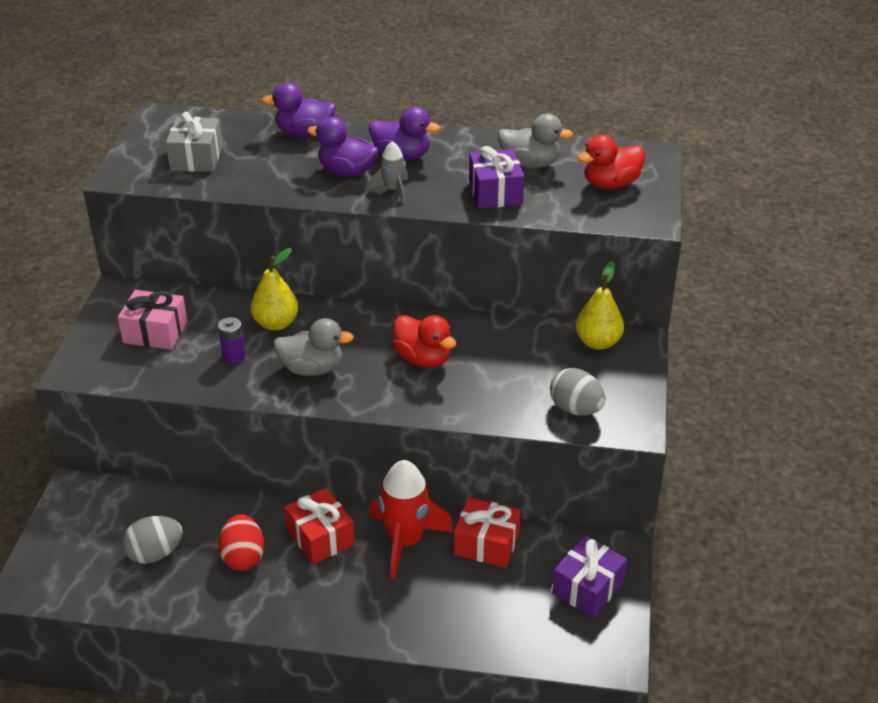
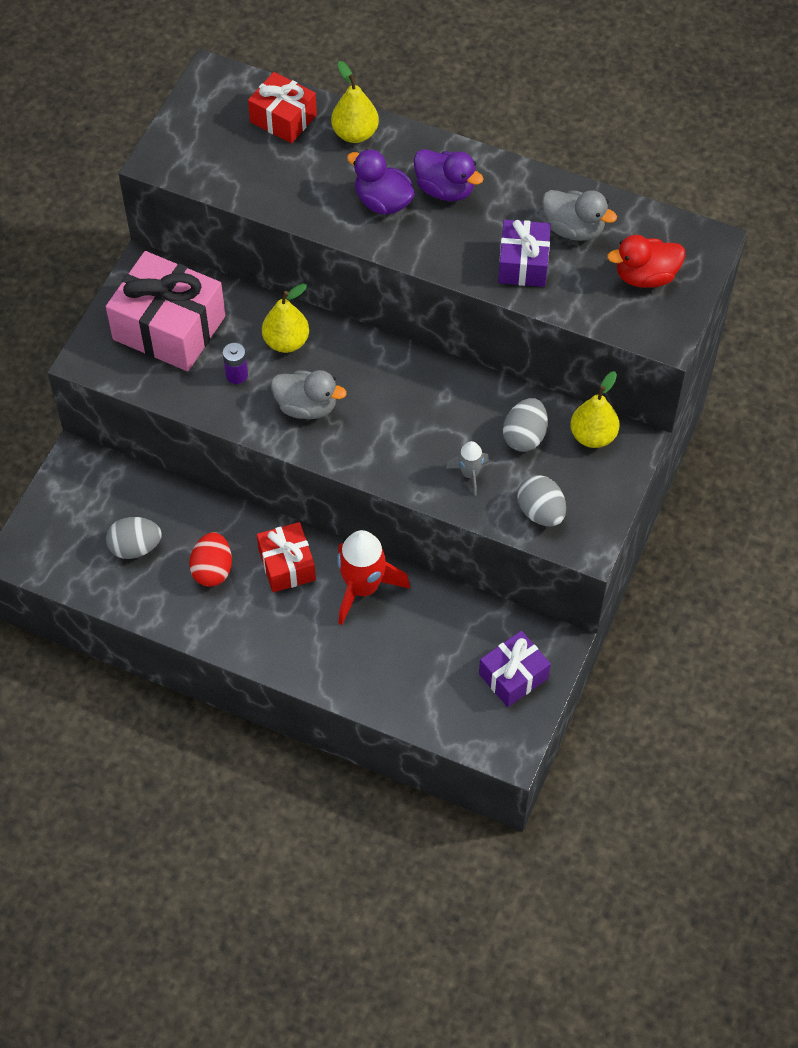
camera: 15 degrees right, 20 degrees up
(155, 332) = (169, 328): pink gift -> pink gift, size x1.71
(196, 158) = (237, 149): grey gift -> none
(304, 133) = (355, 133): purple duck -> yellow pear
(393, 190) = (421, 238): grey rocket -> grey rocket (469, 474)
(423, 359) = (415, 418): red duck -> none
(486, 544) = (436, 608): red gift -> red gift (283, 118)
(534, 354) = (524, 436): none -> grey egg

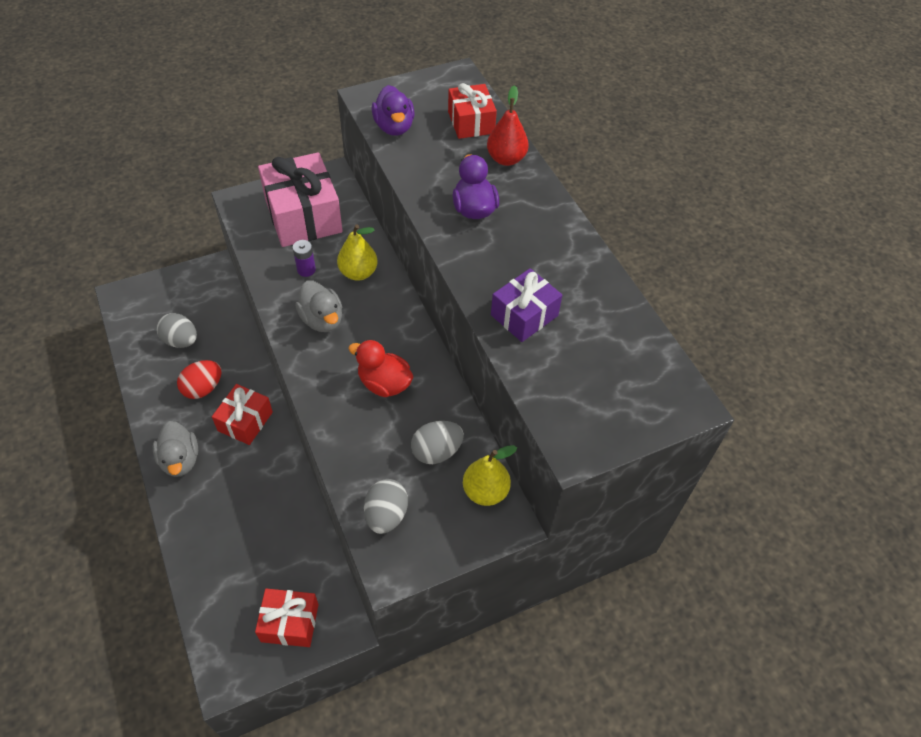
camera: 40 degrees right, 5 degrees down
(355, 133) = (506, 159): yellow pear -> red pear
(363, 587) = (270, 474): red rocket -> none
(445, 189) = (525, 230): purple duck -> purple duck (394, 127)
(469, 474) = (370, 446): grey rocket -> none
(513, 676) = (290, 623): purple gift -> red gift
(573, 229) = (590, 319): grey duck -> grey duck (180, 460)
(645, 276) = (609, 392): red duck -> red duck (384, 383)

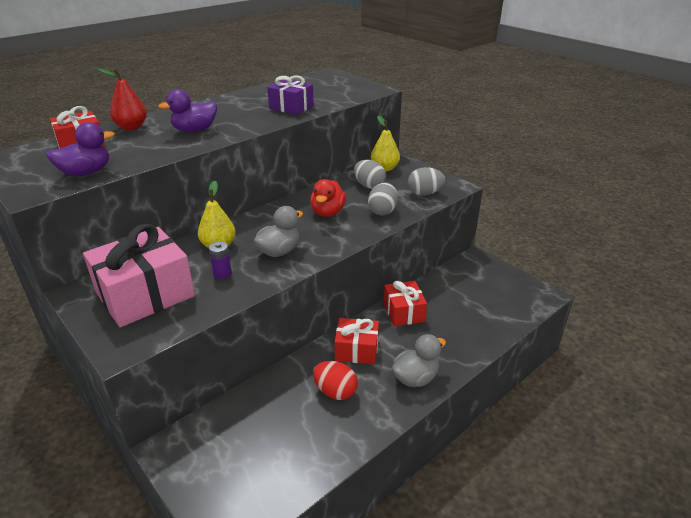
camera: 105 degrees left, 20 degrees down
(181, 341) = (283, 434): grey egg -> grey egg (382, 211)
(290, 623) = (491, 279): red gift -> red gift (404, 312)

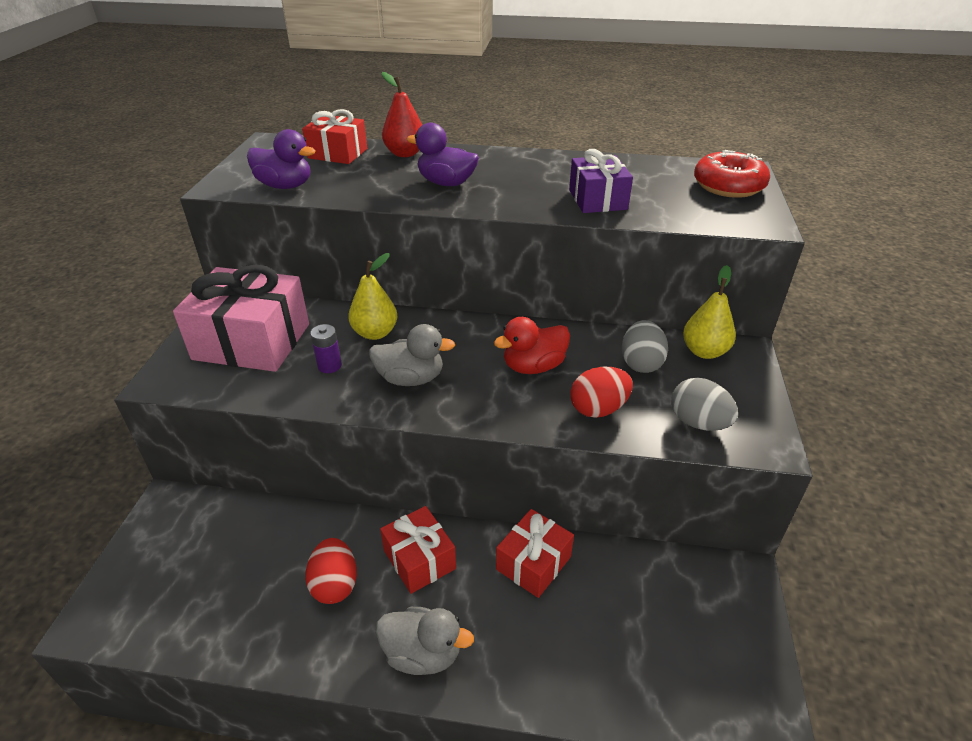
camera: 50 degrees right, 5 degrees up
(335, 81) = (728, 186): none -> red donut
(382, 211) = (598, 409): grey egg -> red egg

